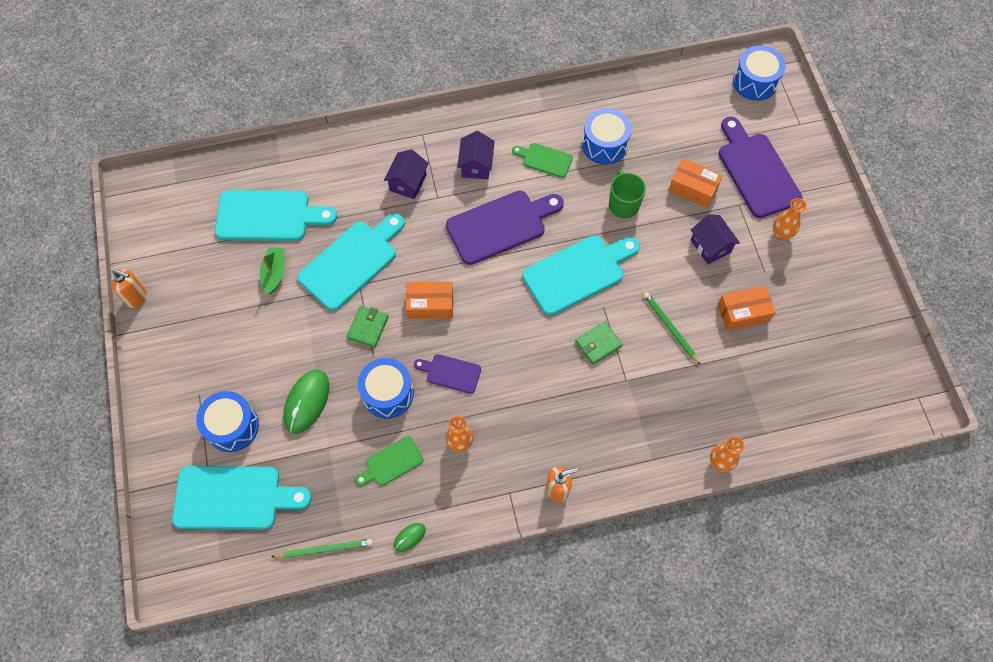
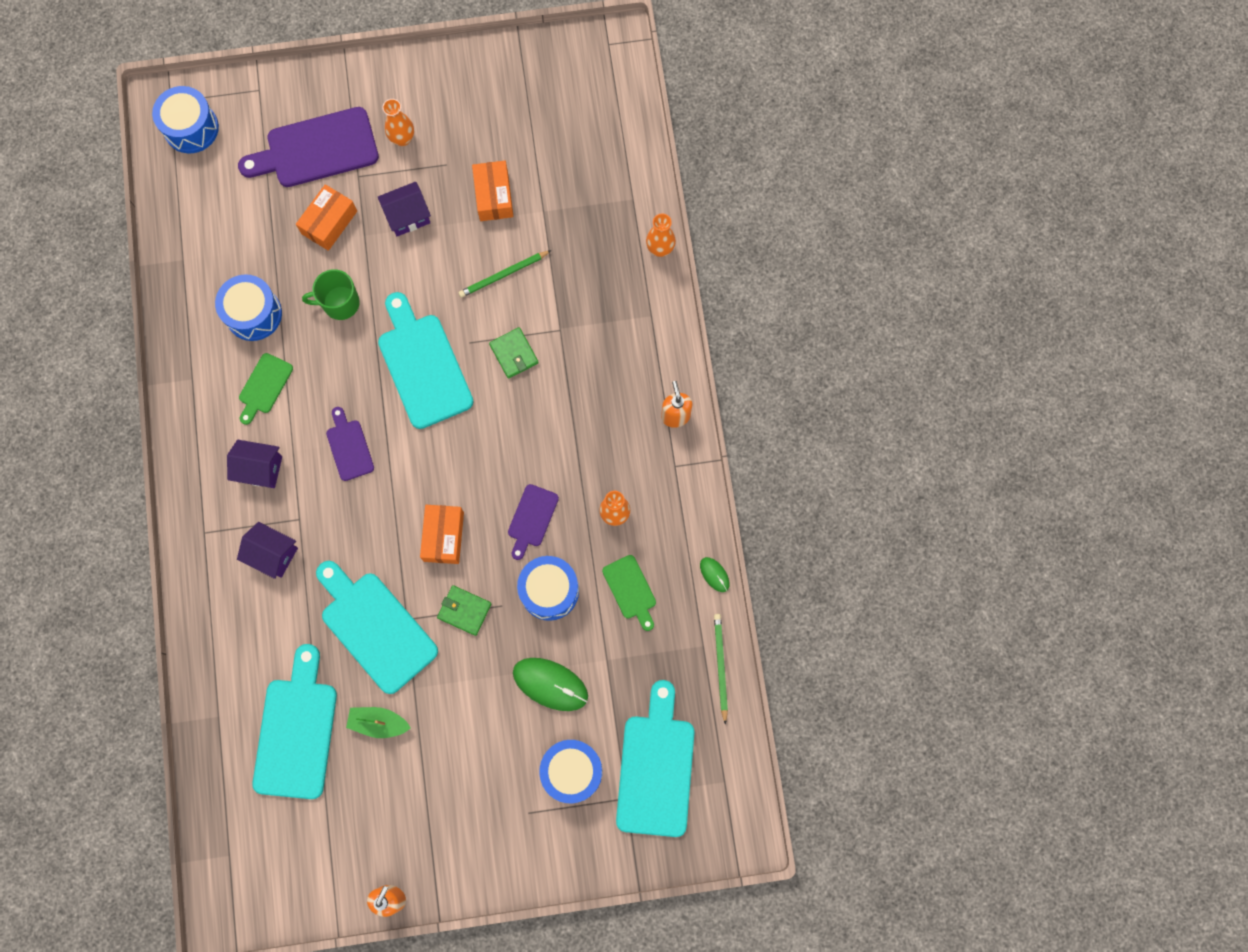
camera: 85 degrees left, 10 degrees up
(500, 225) = (349, 447): purple cutting board -> purple cutting board, size x0.52

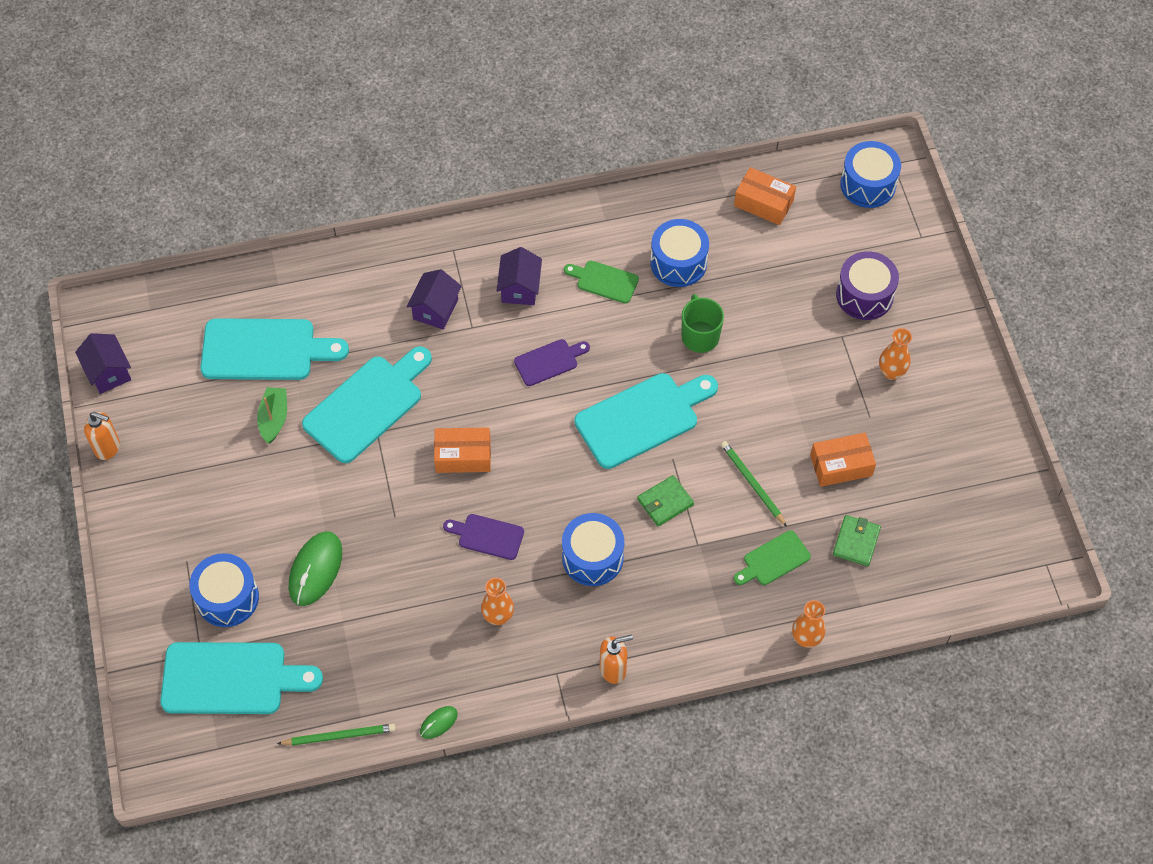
camera: 85 degrees right, 15 degrees down
(316, 149) = (864, 295): purple cutting board -> purple drum
(329, 222) = (786, 316): orange box -> orange box (763, 203)
(407, 216) = (804, 386): purple house -> purple house (108, 372)
(464, 611) = (388, 483): green wallet -> green wallet (856, 542)
(549, 591) = (412, 560): blue drum -> blue drum (592, 557)
(631, 590) = (417, 639): green cutting board -> green cutting board (773, 560)

